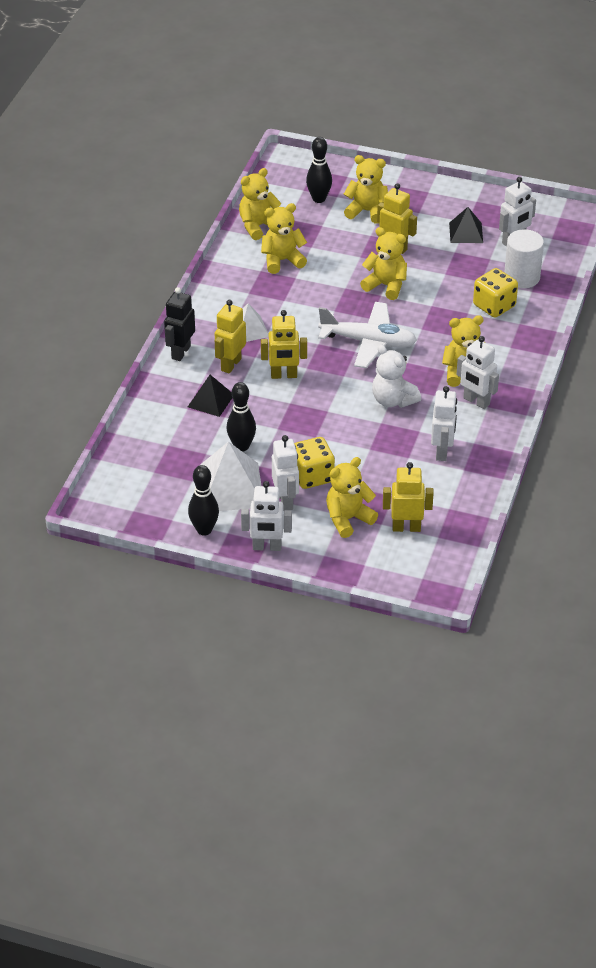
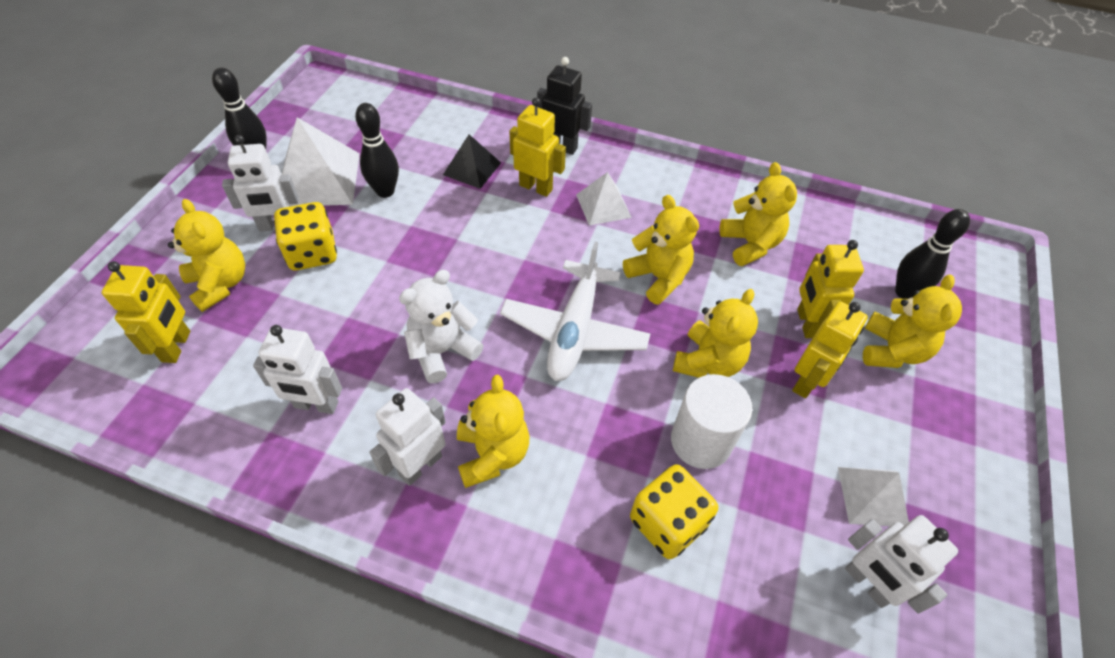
camera: 90 degrees right, 10 degrees up
(258, 226) = (821, 223): yellow teddy bear -> yellow teddy bear (658, 278)
(267, 547) = (206, 206): white robot -> none
(284, 375) = (510, 235): yellow robot -> yellow robot (807, 323)
(466, 232) = (872, 496): black pyramid -> white pyramid
(522, 277) = (757, 585): white cylinder -> white cylinder (701, 441)

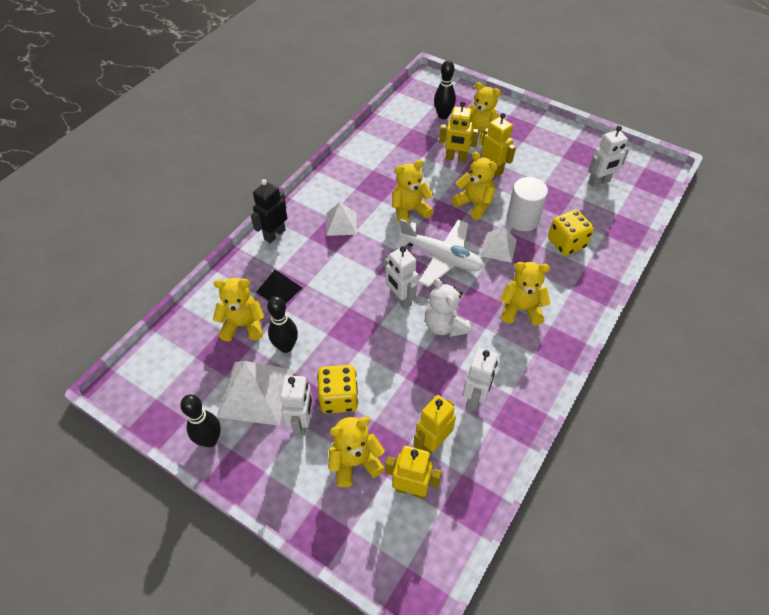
camera: 75 degrees left, 0 degrees up
(420, 465) = (524, 345): white robot -> white robot (400, 299)
(536, 187) = (312, 255): yellow robot -> yellow robot (432, 443)
(750, 244) = (394, 164): yellow teddy bear -> yellow teddy bear (243, 325)
(872, 496) = (558, 167): white pyramid -> white pyramid (498, 247)

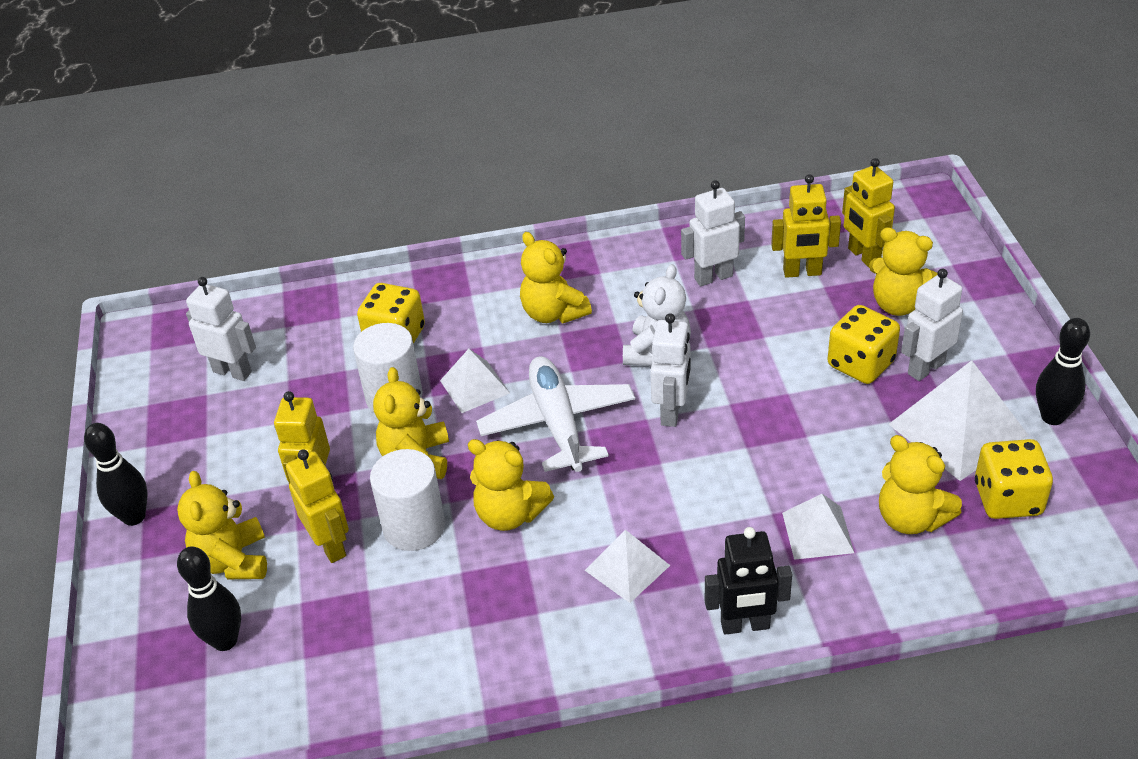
camera: 130 degrees left, 10 degrees down
(204, 368) = (1007, 499): none -> yellow dice
(279, 289) = (817, 532): black pyramid -> white pyramid
(286, 347) = (874, 454): black bowling pin -> black bowling pin (134, 517)
(437, 183) = (414, 526): none -> white cylinder

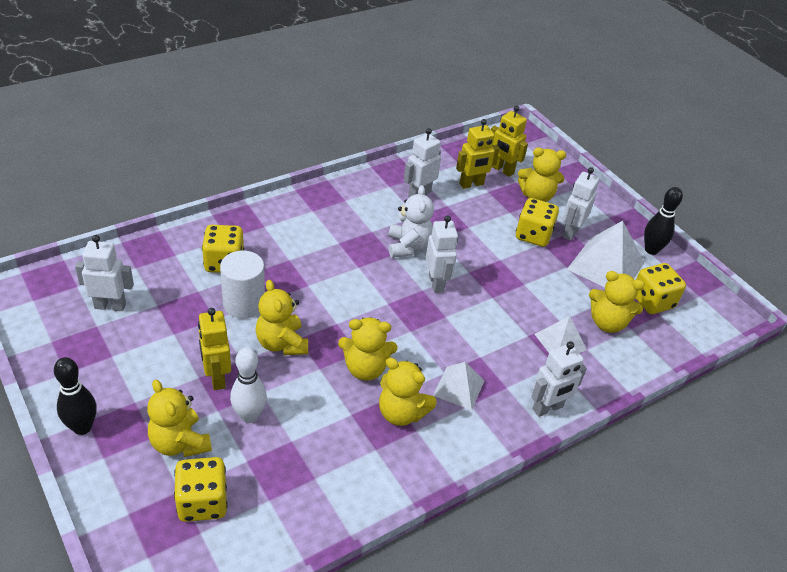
camera: 30 degrees left, 0 degrees up
(225, 640) = (202, 502): black bowling pin -> yellow dice
(331, 545) = (249, 416): yellow robot -> white bowling pin
(414, 526) = (303, 390): white cylinder -> none
(474, 387) = (298, 288): white pyramid -> none
(553, 313) = (327, 231): yellow teddy bear -> yellow teddy bear (401, 413)
(558, 423) = (367, 303): white plane -> none
(745, 625) = (548, 408): black robot -> white robot

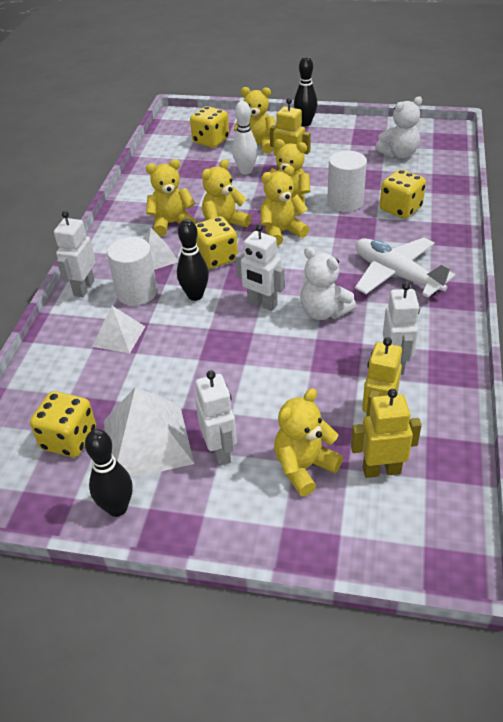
camera: 140 degrees right, 0 degrees up
(110, 306) = (399, 154): white robot -> white teddy bear
(325, 228) = (396, 275): none -> white plane
(471, 327) = (195, 295): none -> black bowling pin
(510, 366) = (137, 292): none -> white cylinder
(533, 235) = (248, 413): yellow dice -> yellow dice (216, 258)
(607, 323) = (94, 382): yellow teddy bear -> yellow teddy bear (281, 232)

